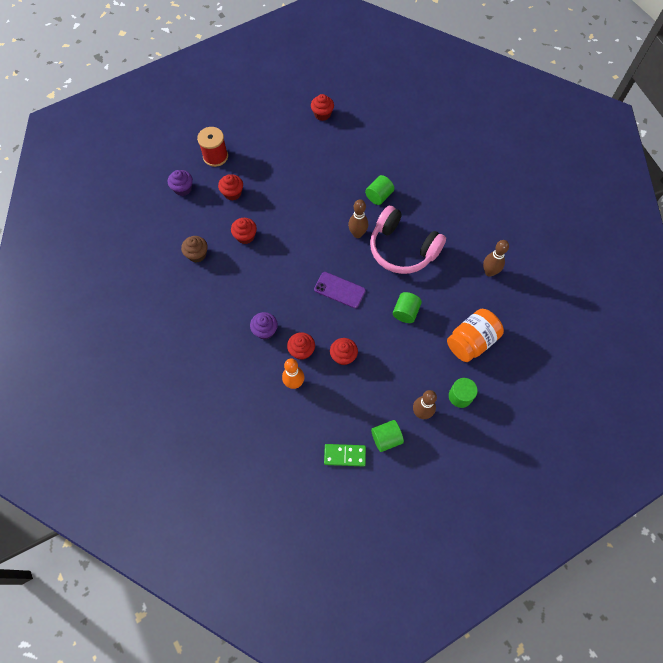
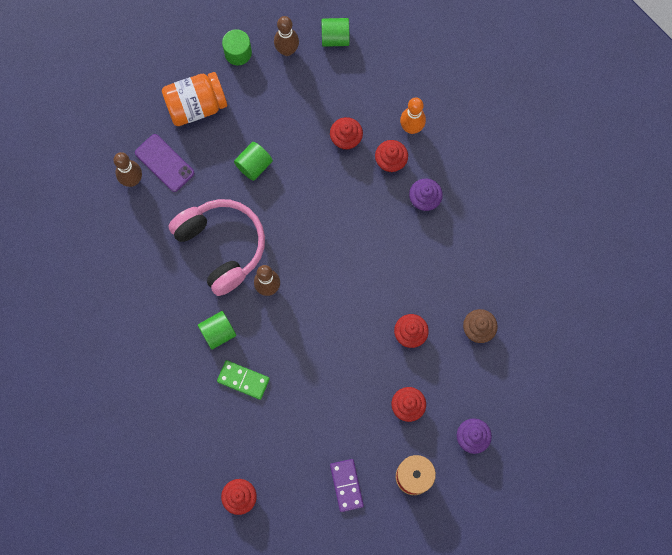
camera: 160 degrees left, 10 degrees up
(257, 139) = (346, 485): none -> purple domino
(339, 290) = (319, 219): purple phone -> purple phone (164, 163)
(345, 455) = (384, 36): green domino -> green domino (243, 380)

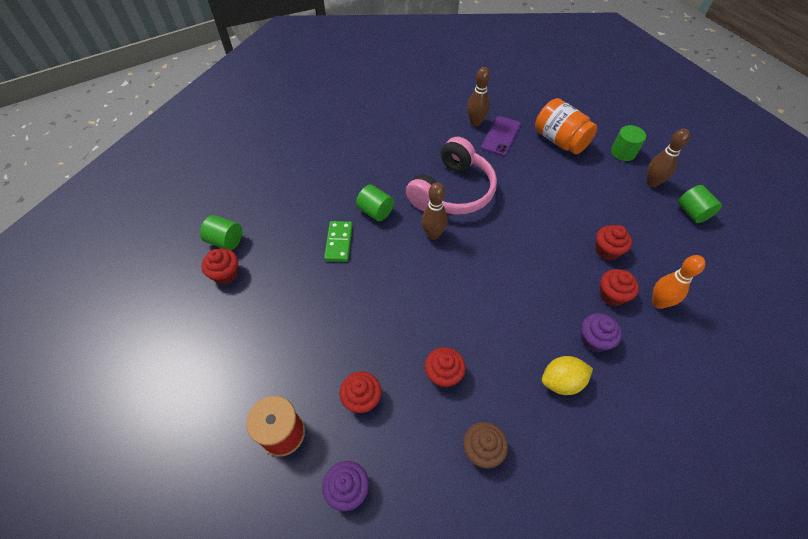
camera: 70 degrees right, 20 degrees down
(254, 165) = (536, 191): green cylinder -> green cylinder (226, 241)
(346, 485) = (257, 364): purple domino -> none
(449, 244) = (561, 381): none -> yellow lemon

